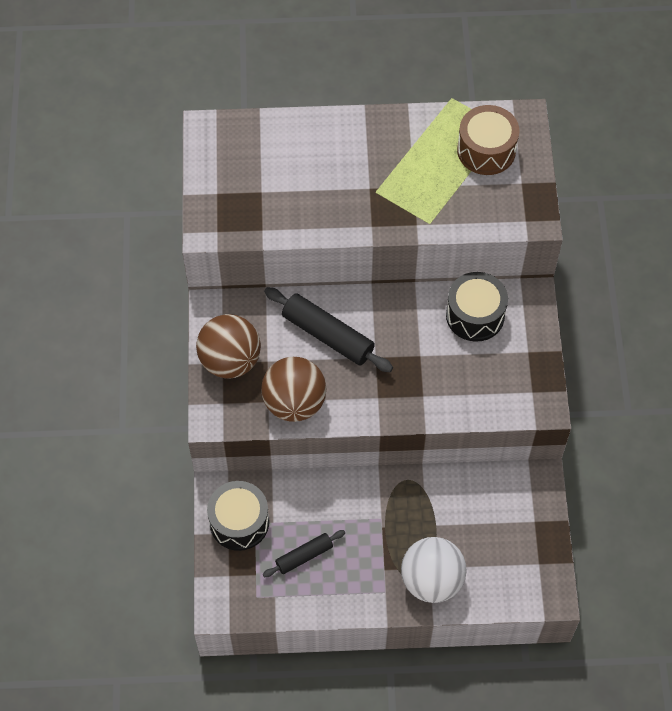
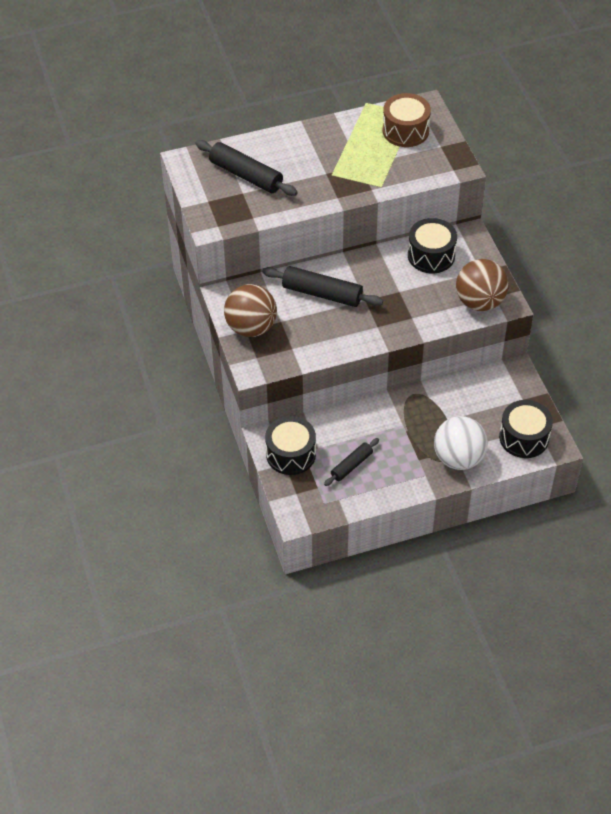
camera: 15 degrees left, 10 degrees down
(273, 168) = (246, 175): none -> black rolling pin
(294, 402) = (313, 344): brown ball -> brown ball (479, 302)
(518, 573) = (524, 437): none -> black drum

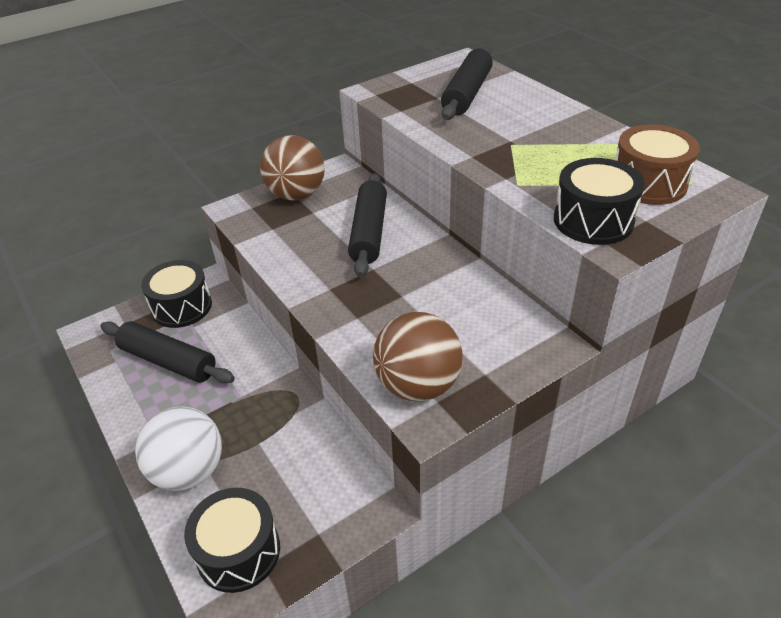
camera: 75 degrees right, 10 degrees down
(351, 465) = (168, 361): black rolling pin -> black rolling pin, size x1.69
(431, 255) = (486, 313): black drum -> black drum (593, 220)

